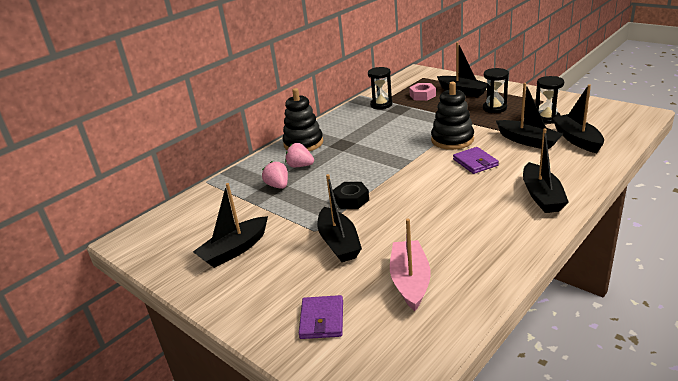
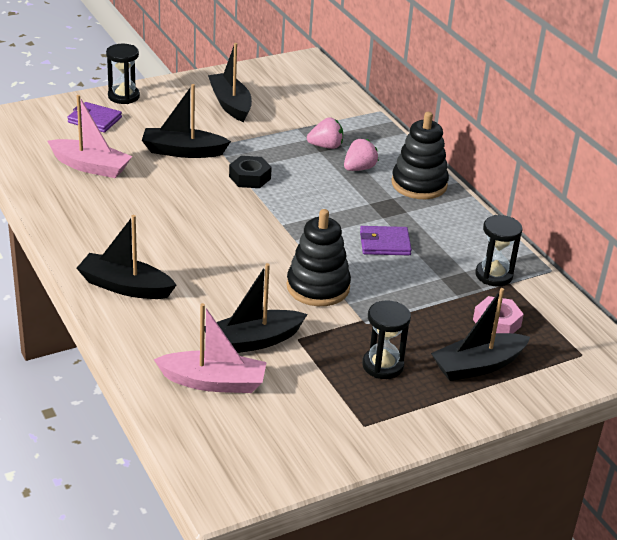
camera: 105 degrees right, 5 degrees up
(475, 162) = (242, 278): purple wallet -> purple wallet (384, 243)
(547, 118) = (300, 393): black hourglass -> black hourglass (123, 96)
(577, 139) = (213, 382): black boat -> pink boat

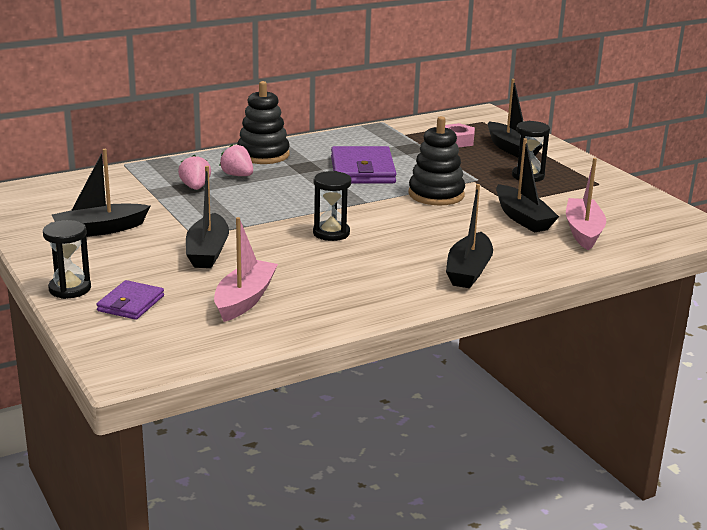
camera: 90 degrees left, 10 degrees down
(250, 177) = (259, 220): black nut -> none
(384, 243) = (362, 170): purple wallet -> purple wallet, size x1.70
(494, 275) = (396, 138): black hourglass -> black hourglass (331, 233)

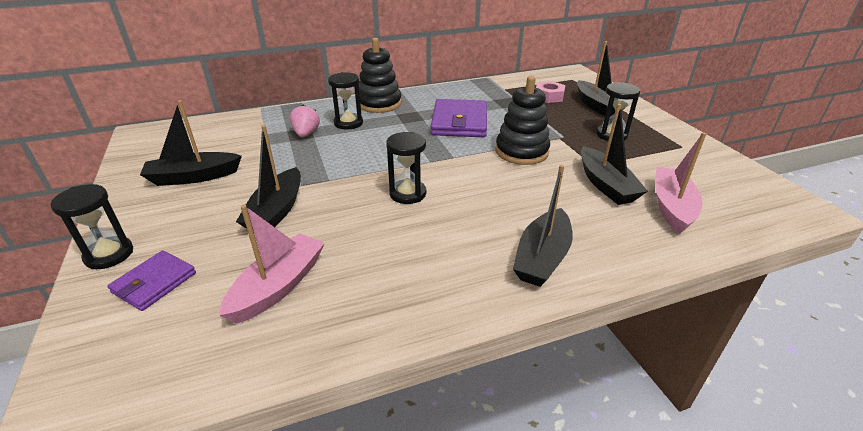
camera: 10 degrees right, 10 degrees up
(237, 175) = (348, 123): pink strawberry -> black hourglass

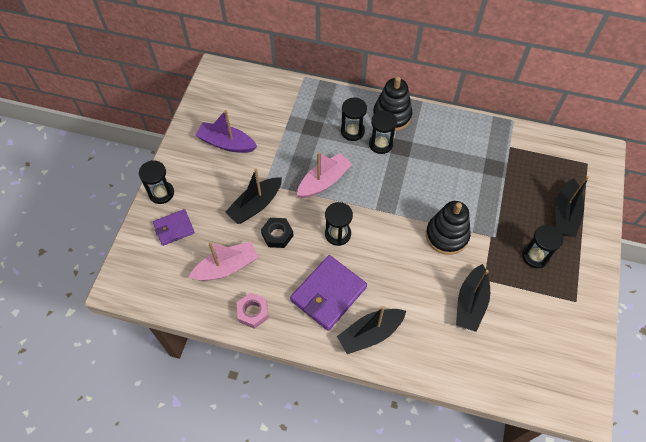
camera: 35 degrees right, 25 degrees up
(194, 177) = (226, 143): black boat -> purple boat
(306, 134) = (316, 130): pink strawberry -> none
(330, 224) = (277, 235): none -> black nut
(387, 121) = (380, 144): none -> black hourglass
(459, 122) = (432, 174): purple wallet -> purple wallet (328, 294)
(549, 96) = (537, 178): pink nut -> pink nut (253, 312)
(672, 207) = (492, 348): pink boat -> pink boat (324, 181)

